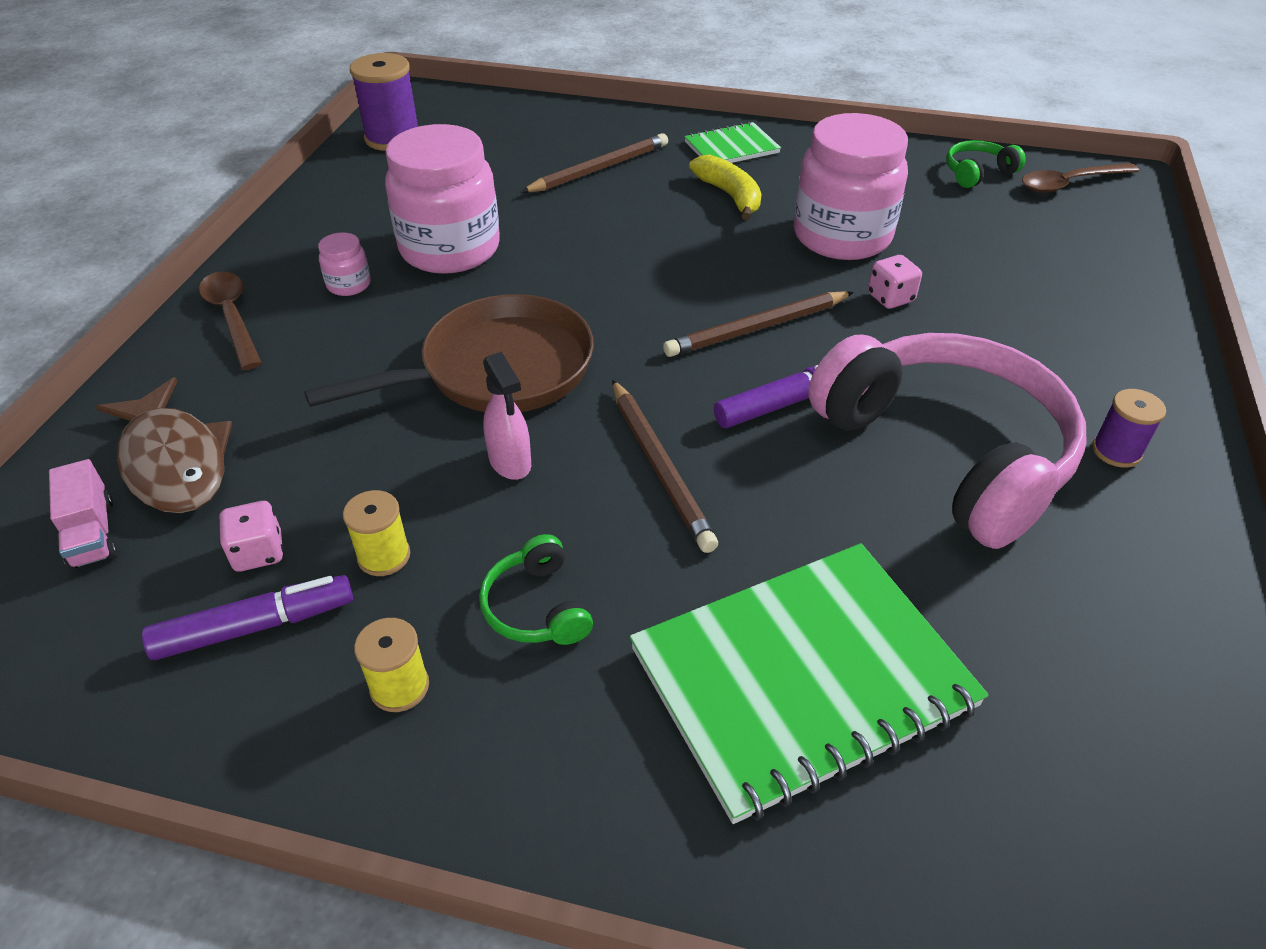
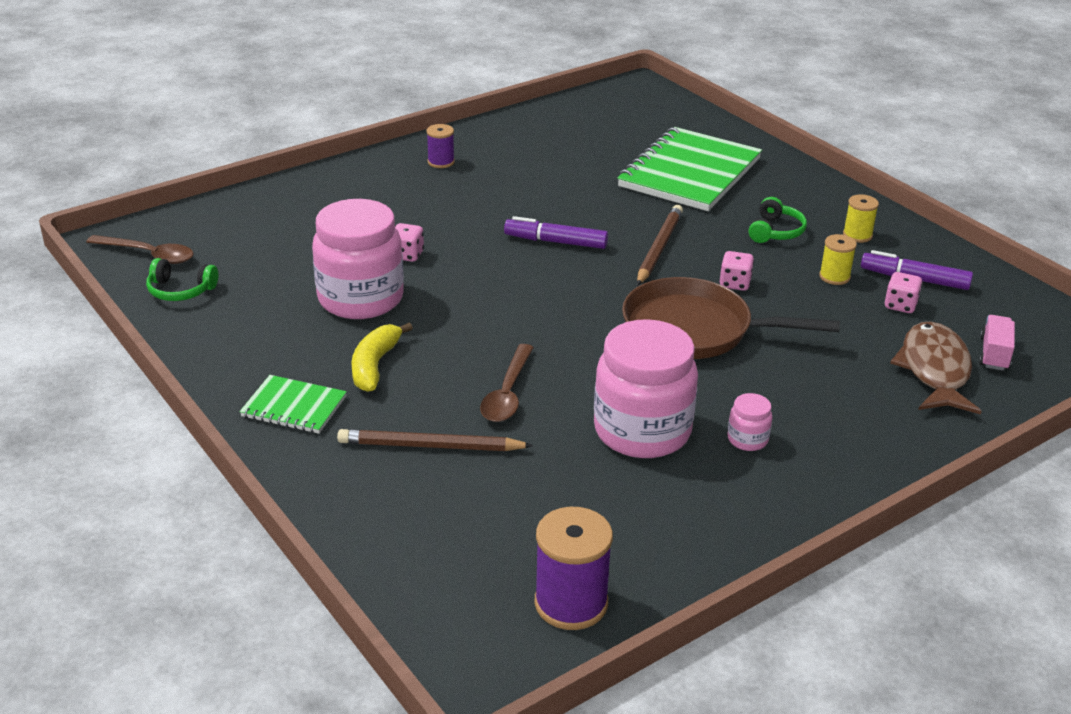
camera: 140 degrees left, 10 degrees down
(232, 317) = (856, 456): brown spoon -> brown spoon (507, 393)
(510, 462) = (735, 283): pink spray bottle -> pink dice
(757, 328) = (510, 278): brown pencil -> none
(802, 678) = (690, 173): green notebook -> green notebook turned 75 degrees counterclockwise
(946, 452) = (514, 193): pink headphones -> none

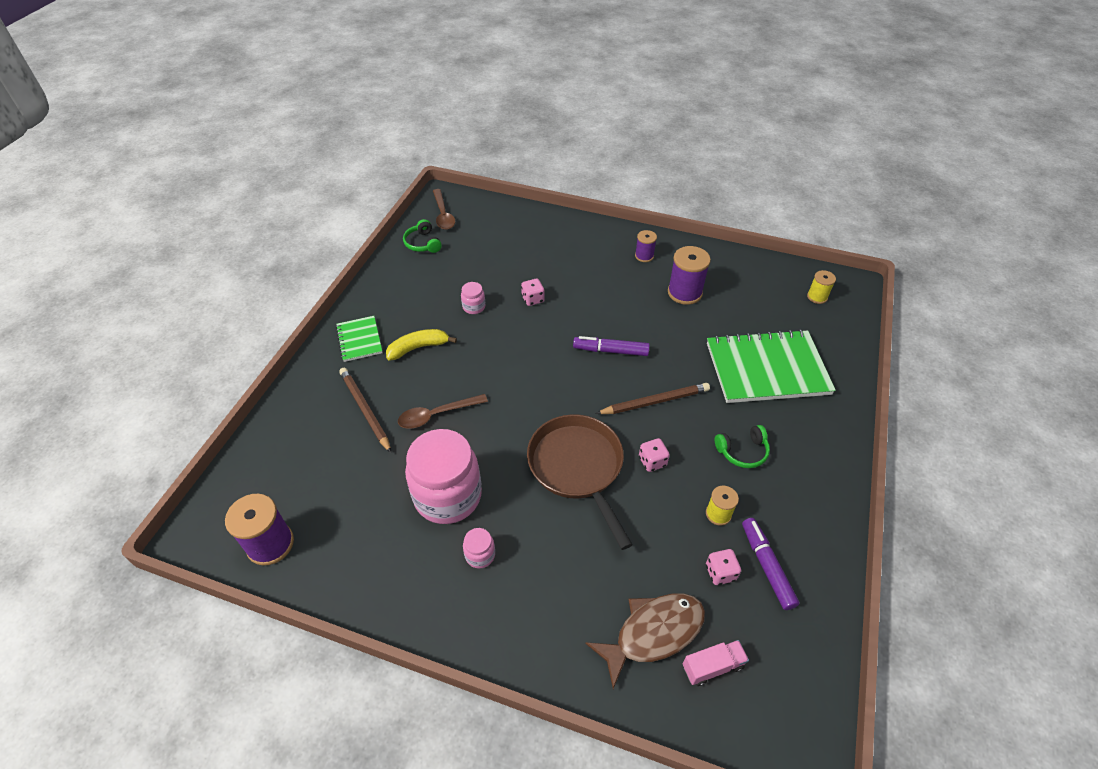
camera: 55 degrees right, 15 degrees up
(360, 299) = (474, 307): pink jar -> pink jar, size x0.42
(530, 166) = (684, 293): none -> purple spool
(556, 242) = (611, 351): purple marker -> purple marker turned 60 degrees counterclockwise
(857, 235) = (791, 502): yellow spool -> yellow spool (817, 297)

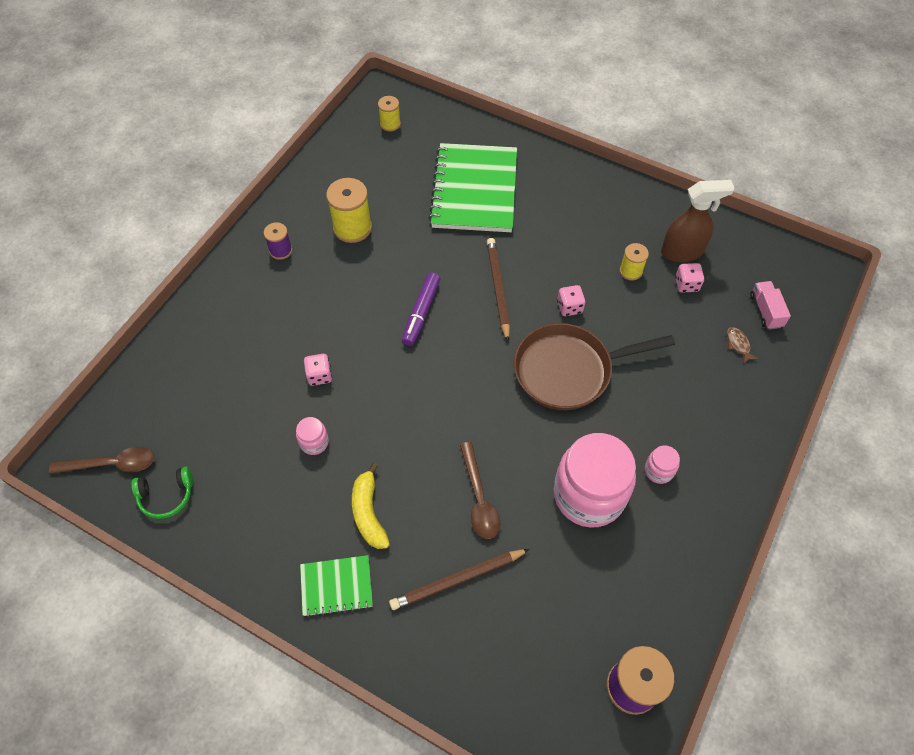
camera: 80 degrees left, 10 degrees up
(653, 633) = (738, 344): brown fish -> brown fish, size x0.41
(684, 293) = (352, 228): purple spool -> yellow spool
(742, 451) = (567, 236): green headphones -> none
(766, 566) = (682, 252): purple marker -> brown spray bottle

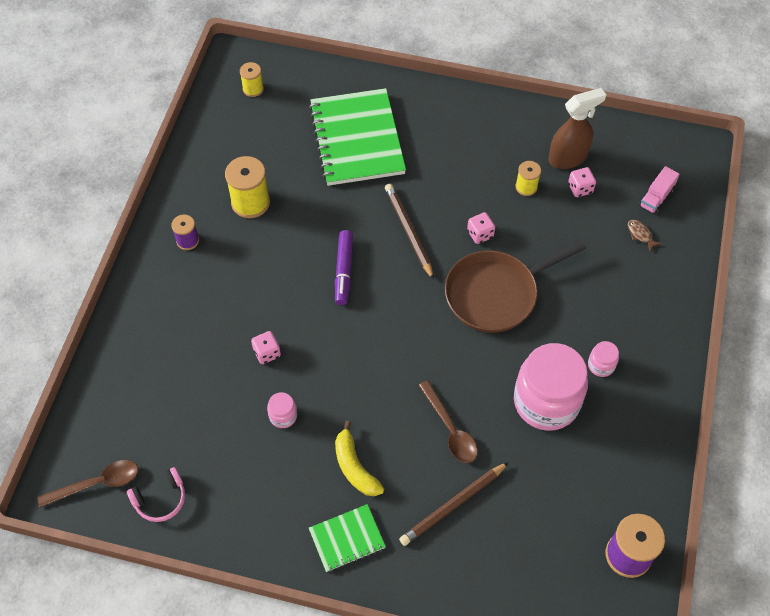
camera: 15 degrees left, 0 degrees up
(166, 496) = (160, 499): green headphones -> pink headphones
(765, 311) = (656, 197): pink truck -> pink truck turned 120 degrees counterclockwise

